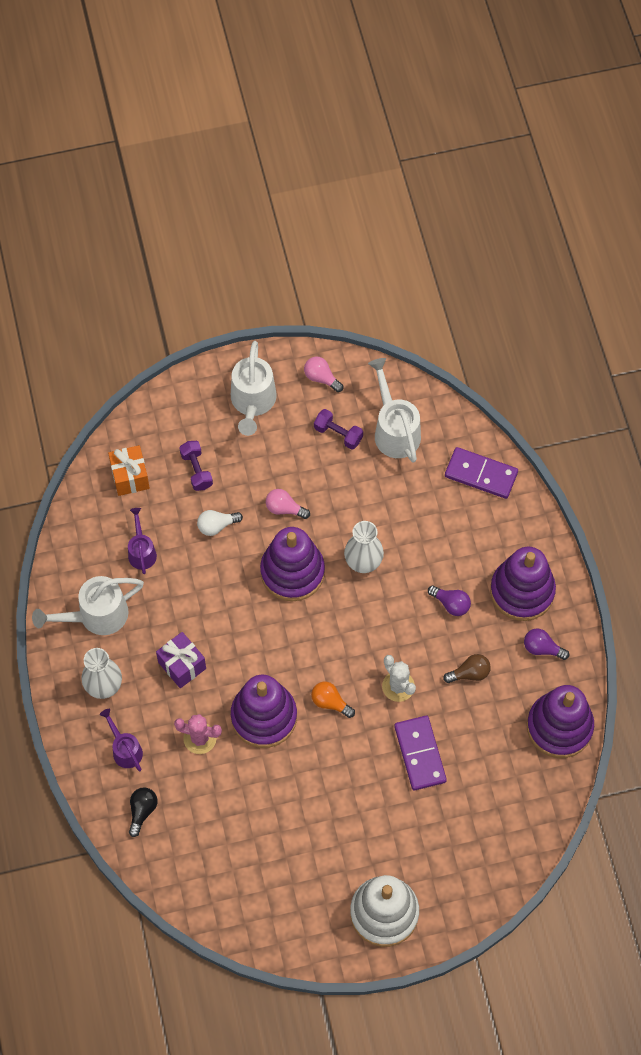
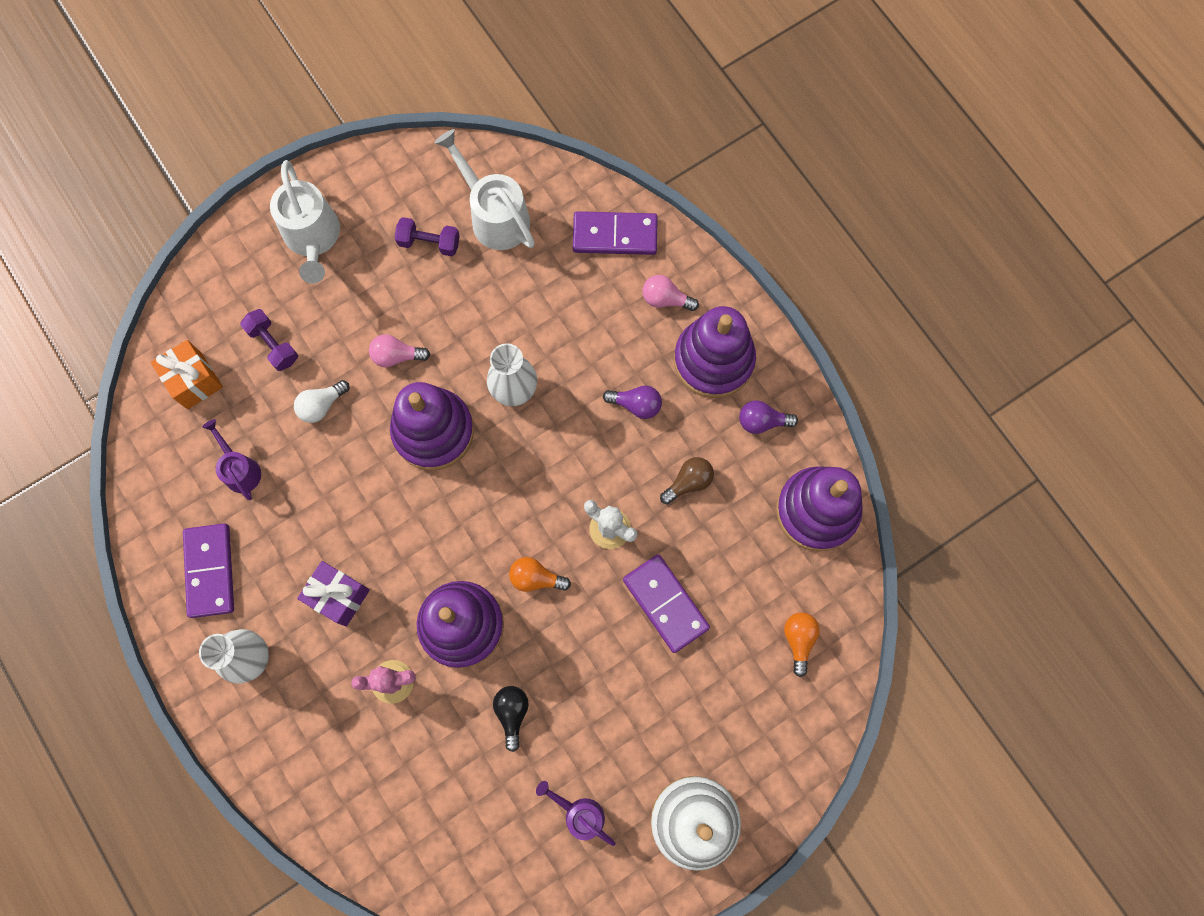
camera: 20 degrees left, 10 degrees up
(96, 616) = (210, 571): white watering can -> purple domino
(125, 749) = (304, 729): purple watering can -> purple watering can (579, 814)
(142, 811) = (353, 802): black light bulb -> black light bulb (512, 713)
(321, 378) = (385, 181): pink light bulb -> pink light bulb (665, 299)
(510, 814) = (798, 640): none -> orange light bulb

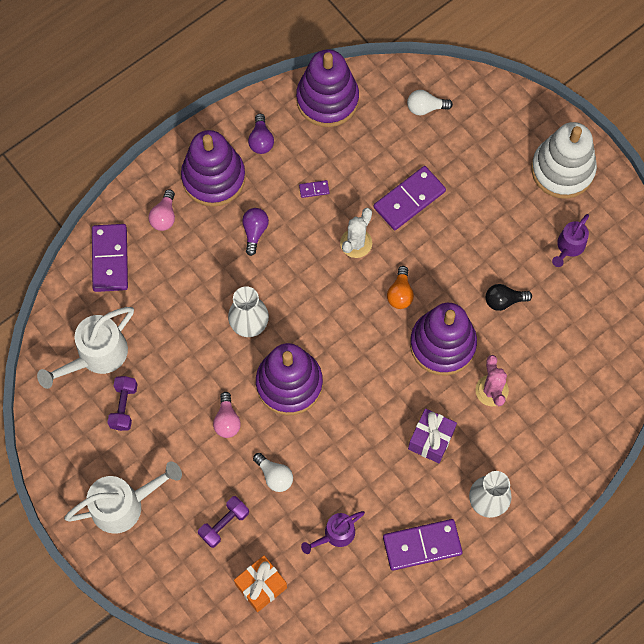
camera: 95 degrees left, 5 degrees down
(688, 482) = (314, 189): brown light bulb -> purple domino
(798, 640) = (425, 108): orange light bulb -> white light bulb

